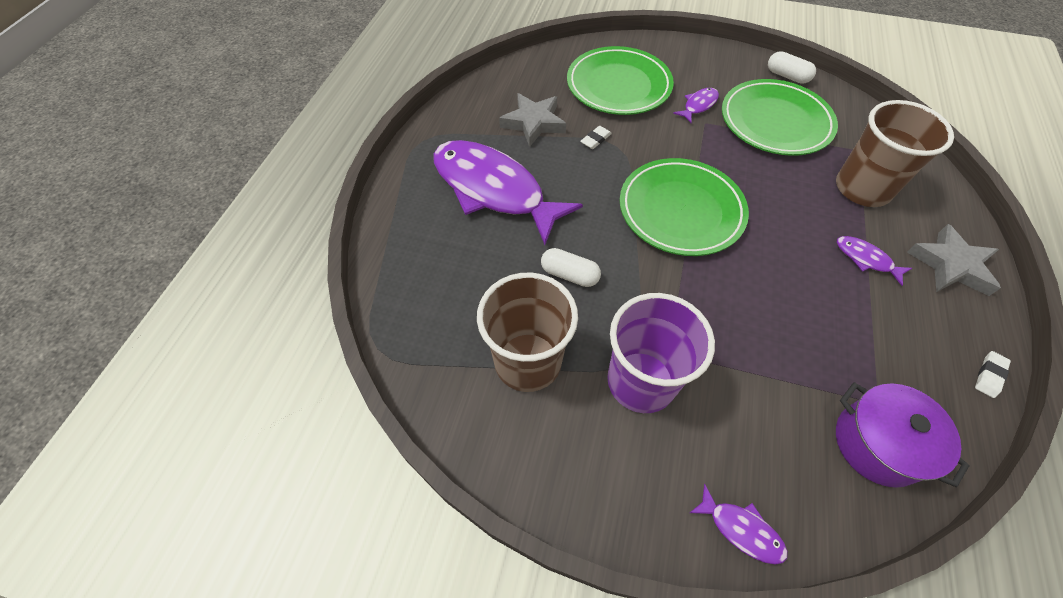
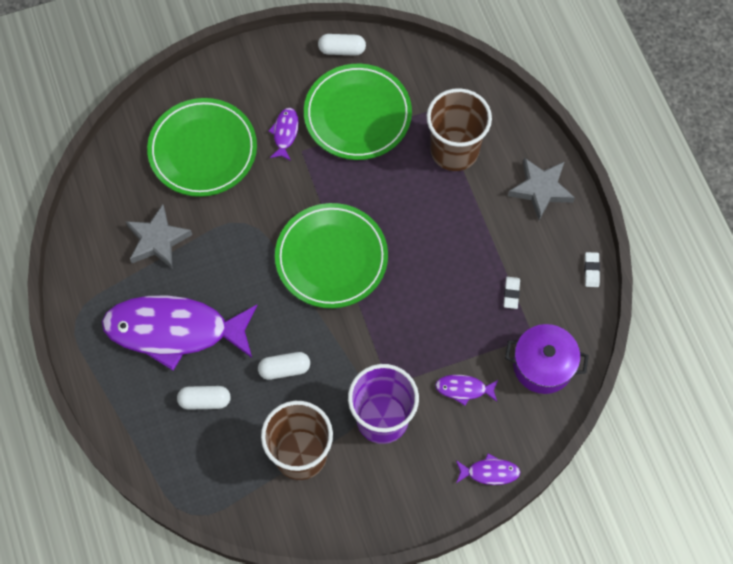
camera: 35 degrees left, 10 degrees up
(474, 258) = (205, 400): none -> white capsule
(595, 139) = (222, 226): white eraser -> white eraser (511, 293)
(866, 259) = (483, 220): purple fish -> purple fish (464, 389)

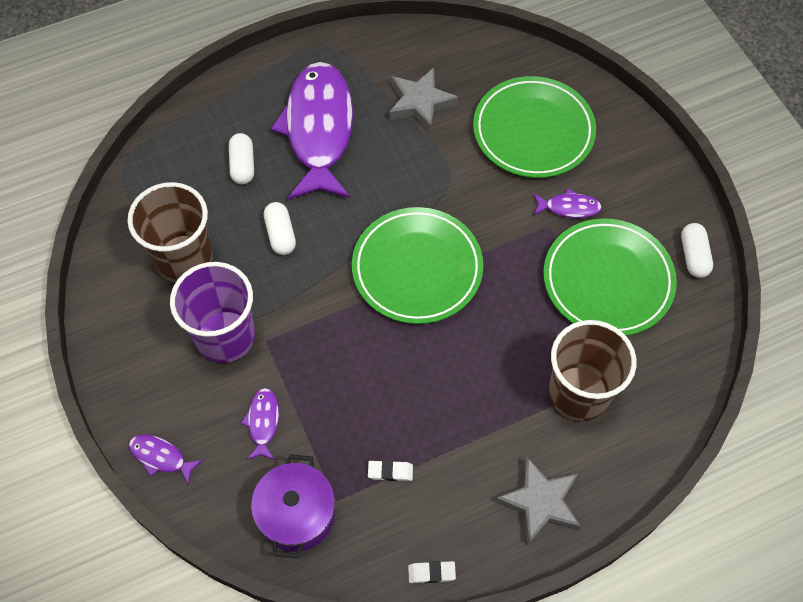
camera: 85 degrees right, 5 degrees down
(489, 472) = (161, 457): purple fish -> purple fish turned 120 degrees clockwise

